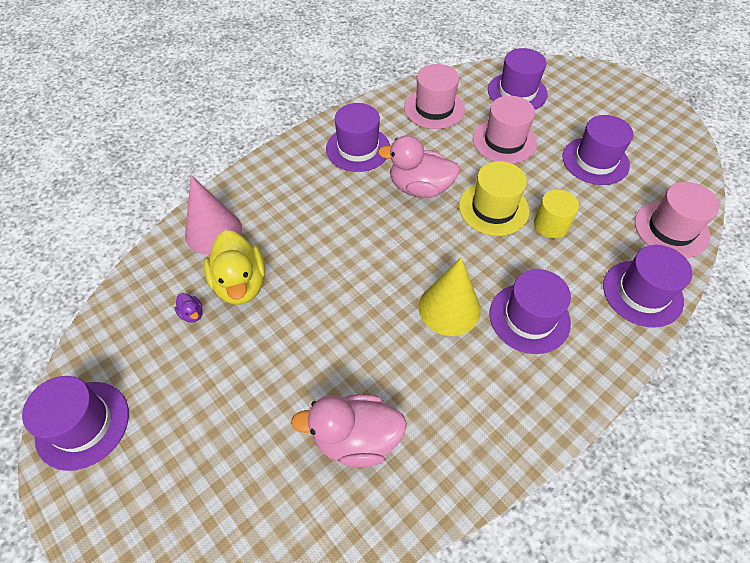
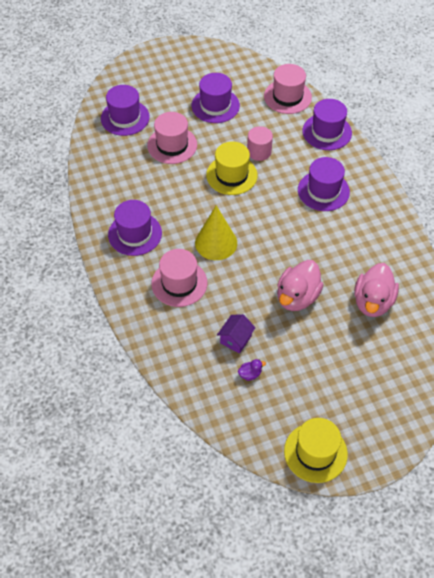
camera: 70 degrees left, 0 degrees up
(83, 424) = (315, 452): purple hat -> yellow hat
(213, 231) = (178, 348): pink cone -> none
(240, 284) = (236, 339): yellow duck -> purple house
(420, 188) = (194, 209): pink duck -> pink duck (297, 297)
(434, 108) = (115, 173): pink hat -> pink hat (179, 283)
(449, 308) = (301, 227): yellow cone -> yellow cone (216, 243)
(550, 225) = (259, 152): yellow cylinder -> pink cylinder

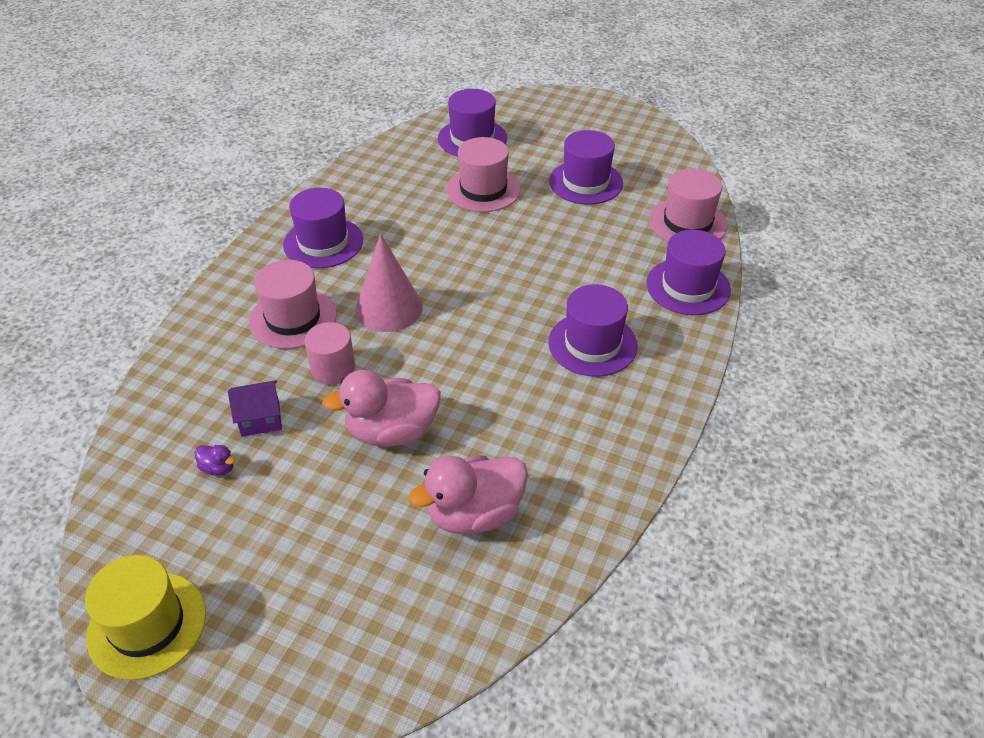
camera: 45 degrees right, 10 degrees down
(216, 243) = (389, 308): yellow cone -> pink cone
(231, 175) = (505, 256): yellow hat -> none
(259, 152) = (571, 254): pink cylinder -> pink cylinder (333, 368)

